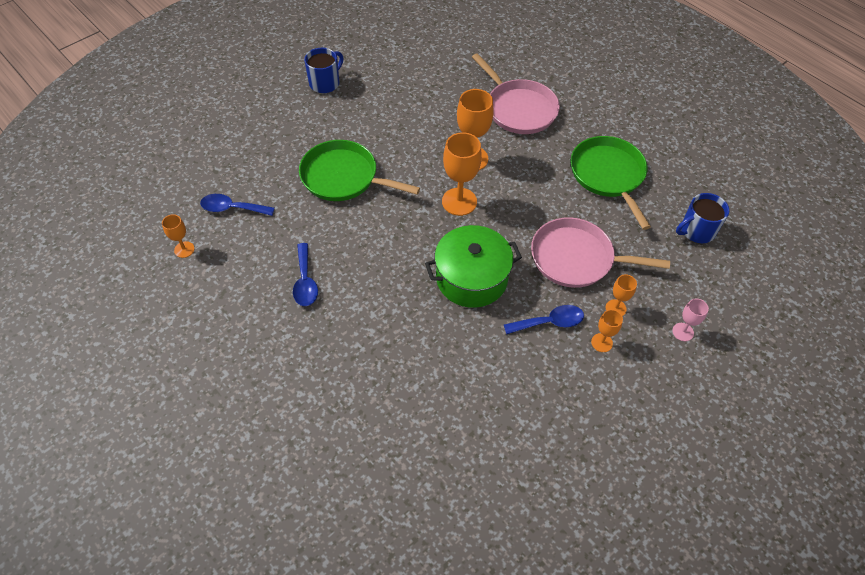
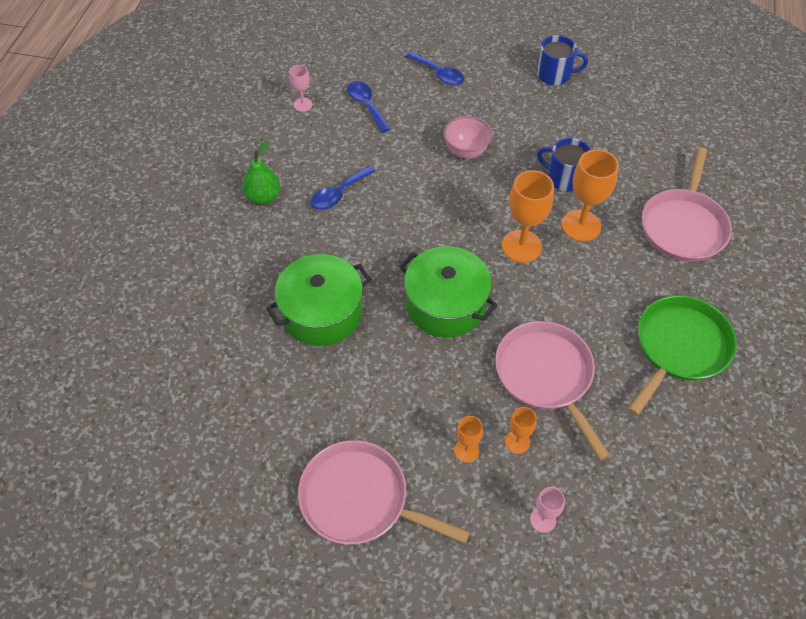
camera: 55 degrees right, 0 degrees up
(184, 249) = (303, 104): orange goblet -> pink goblet
(256, 336) = (263, 197): none -> green pear
(343, 177) = (466, 151): green pan -> pink bowl
(412, 363) = (322, 313): none -> green pot
(549, 322) = (451, 393): blue spoon -> blue spoon (438, 74)
(595, 435) = (359, 499): none -> pink pan
(696, 231) = (689, 469): blue mug -> blue mug (564, 178)

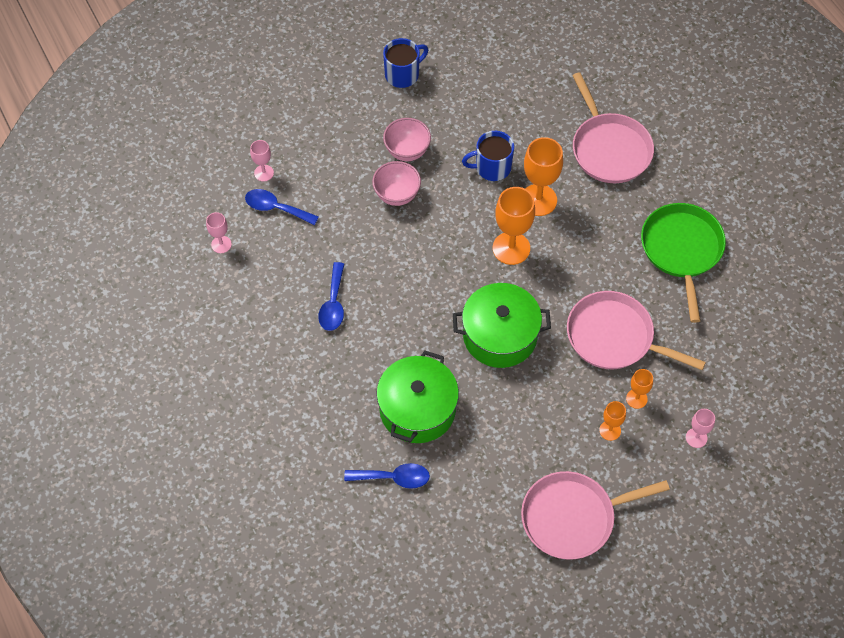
camera: 40 degrees left, 5 degrees up
(263, 197) = (275, 350): green pear -> none
(382, 78) = (264, 173): none -> pink goblet
(438, 74) = (307, 136): blue spoon -> blue spoon (393, 478)
(505, 127) = (407, 151): none -> pink bowl

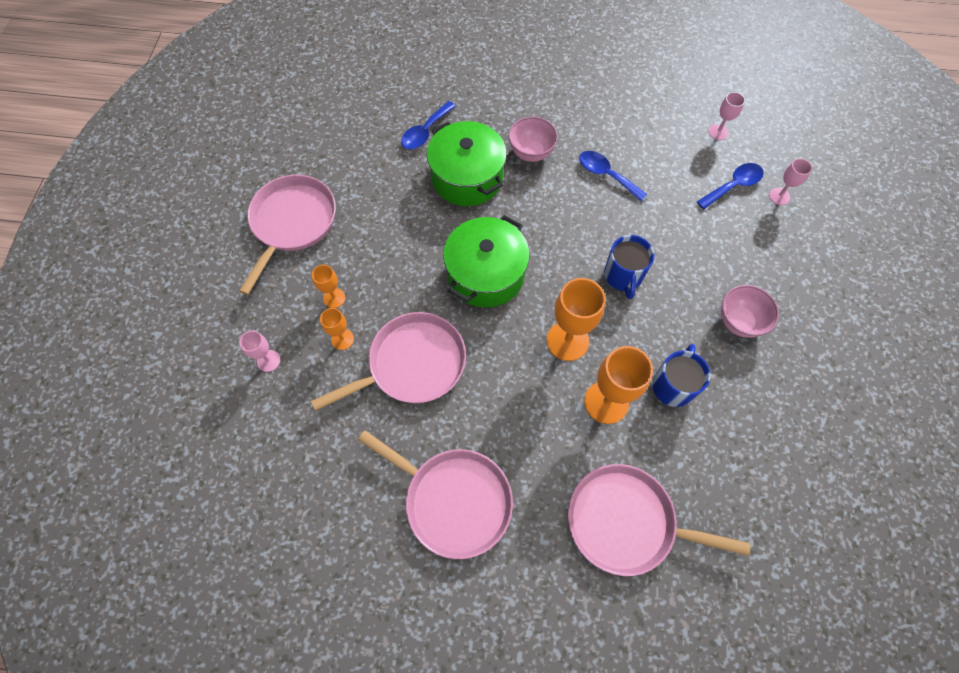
camera: 125 degrees right, 5 degrees up
(397, 195) = (690, 283): pink bowl -> pink bowl (531, 153)
(403, 74) = (845, 377): blue mug -> blue mug (623, 276)
(681, 250) = (453, 500): green pan -> pink pan

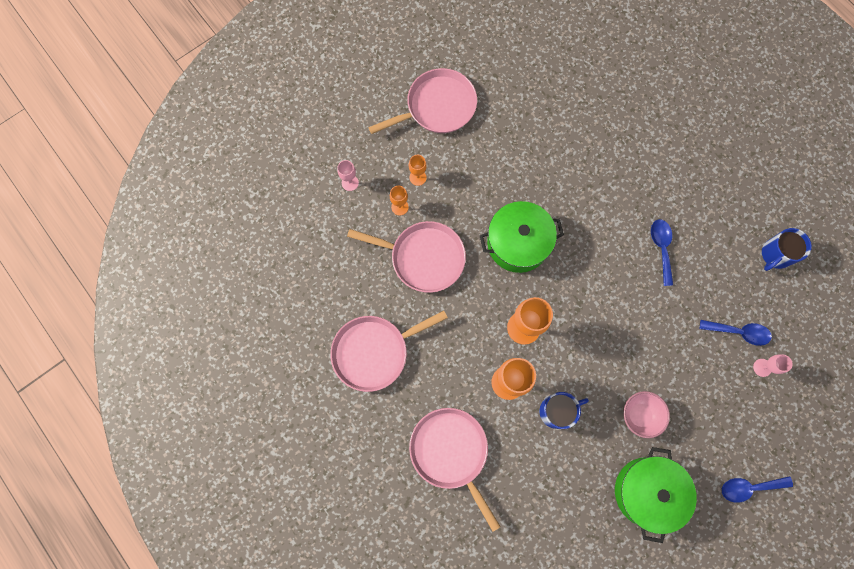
camera: 45 degrees right, 10 degrees up
(425, 132) = (575, 114): blue spoon -> blue spoon (749, 487)
(453, 500) = (374, 352): pink pan -> pink pan turned 75 degrees clockwise
(467, 177) = (570, 169): green pot -> green pot (647, 492)
(531, 153) = (628, 189): pink bowl -> none
(623, 276) = (599, 321): blue mug -> blue mug (775, 254)
(718, 132) = (773, 288): pink goblet -> none

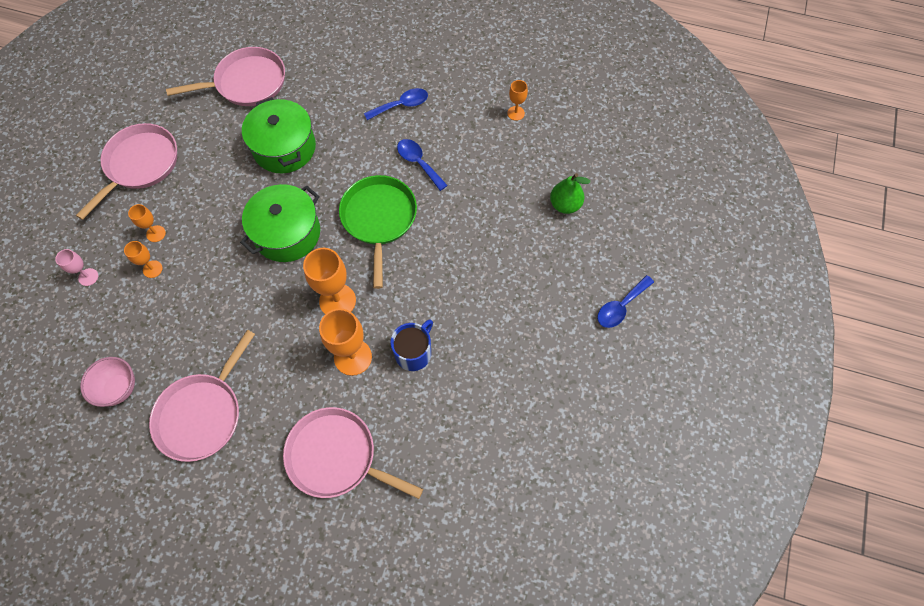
camera: 35 degrees left, 10 degrees down
(423, 258) = (203, 299): pink pan -> pink pan (247, 83)
(598, 278) = (379, 219): none -> green pan
(639, 415) = (489, 308): pink bowl -> pink bowl (119, 388)
(647, 492) = (539, 368): green pot -> green pot (284, 148)
(739, 332) = (527, 189): blue spoon -> blue spoon (401, 105)
(762, 367) = (565, 205): pink goblet -> green pear
(775, 254) = (516, 113): blue mug -> orange goblet

